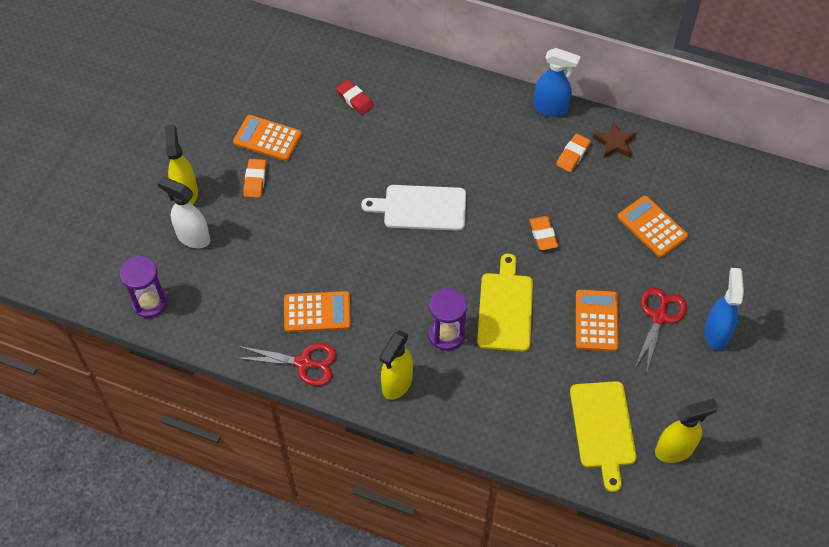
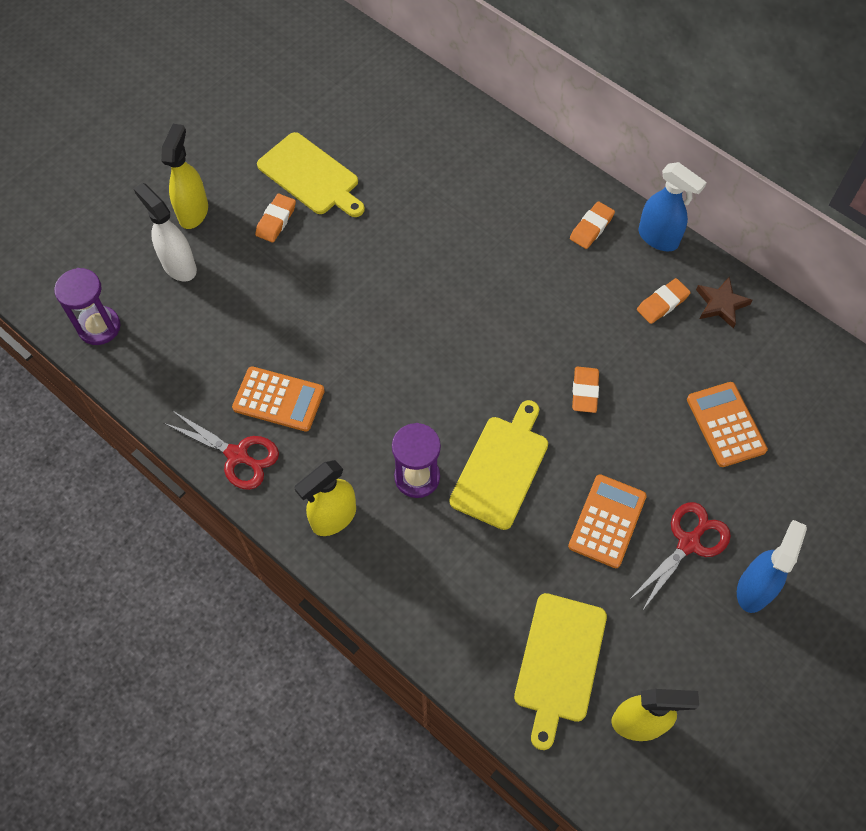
camera: 20 degrees right, 5 degrees up
(267, 138) = (311, 176): orange calculator -> yellow cutting board
(355, 99) = (429, 159): red eraser -> none
(421, 208) = (452, 312): white cutting board -> none
(498, 115) = (591, 227): none -> orange eraser

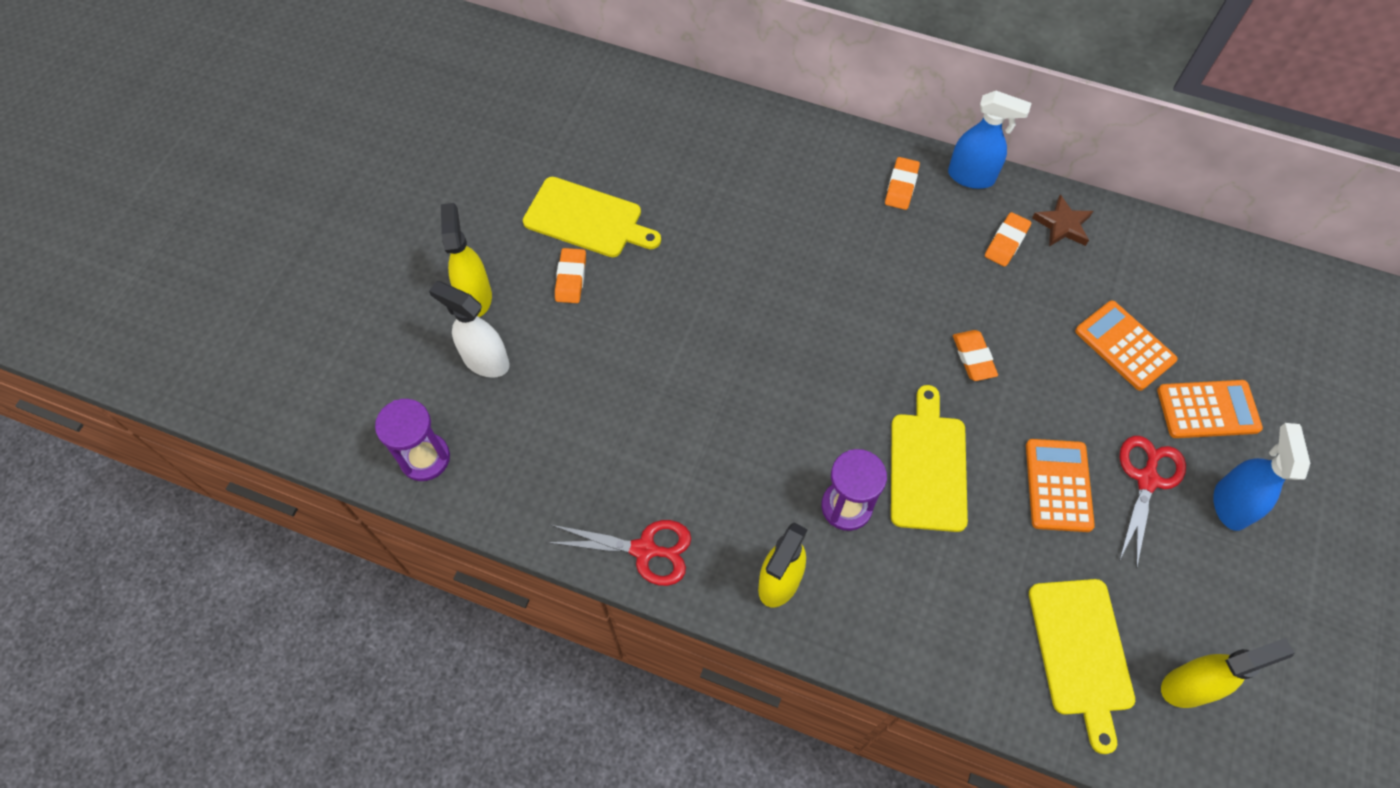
camera: 20 degrees left, 0 degrees up
(278, 399) = (662, 472): orange calculator -> orange calculator (1208, 410)

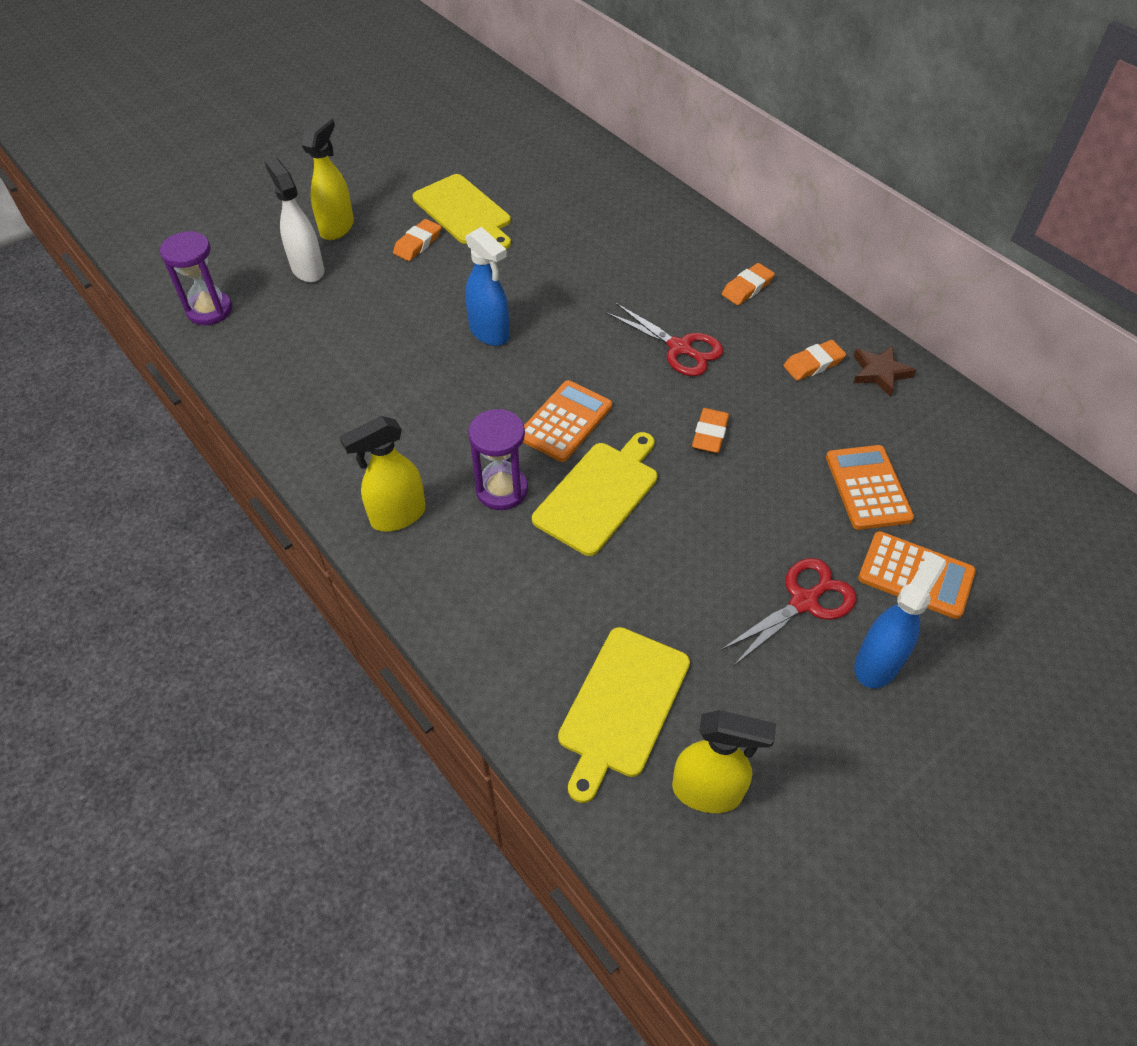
camera: 30 degrees right, 10 degrees down
(644, 550) = (312, 442): red scissors -> red scissors (679, 348)
(971, 177) = (819, 305): blue spray bottle -> blue spray bottle (489, 333)
(1058, 485) = (710, 565): orange calculator -> orange calculator (565, 421)

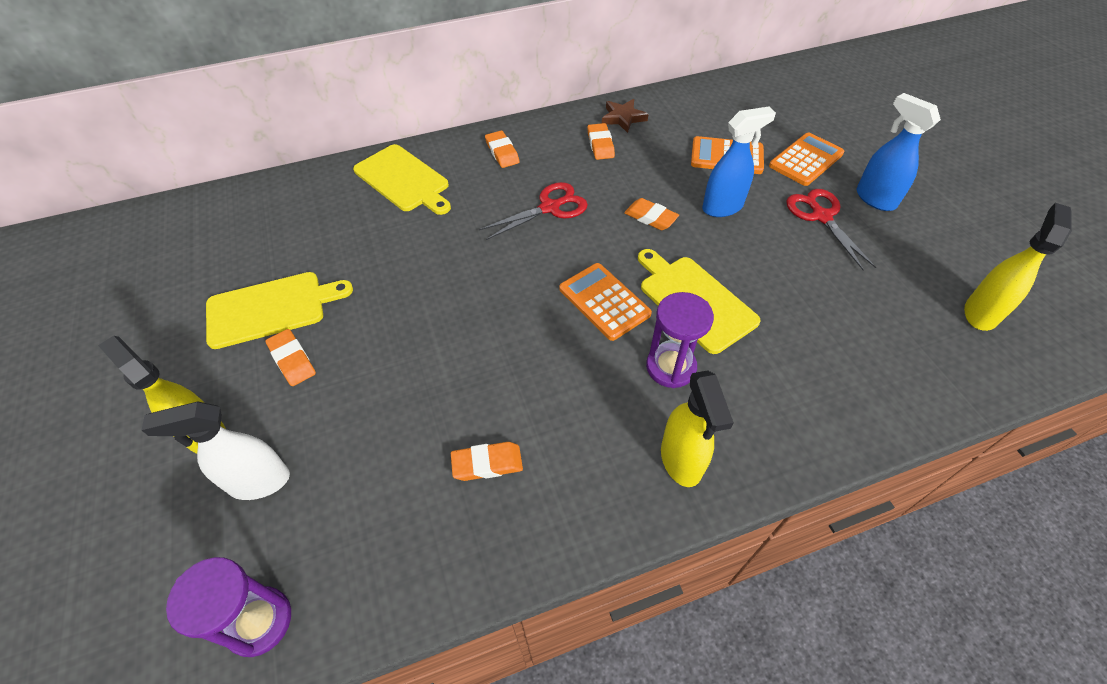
camera: 70 degrees left, 0 degrees up
(357, 387) = (487, 463): none -> orange eraser
(489, 333) = (464, 329): blue spray bottle -> blue spray bottle (723, 207)
(622, 706) = (908, 342): yellow cutting board -> yellow cutting board (403, 180)

